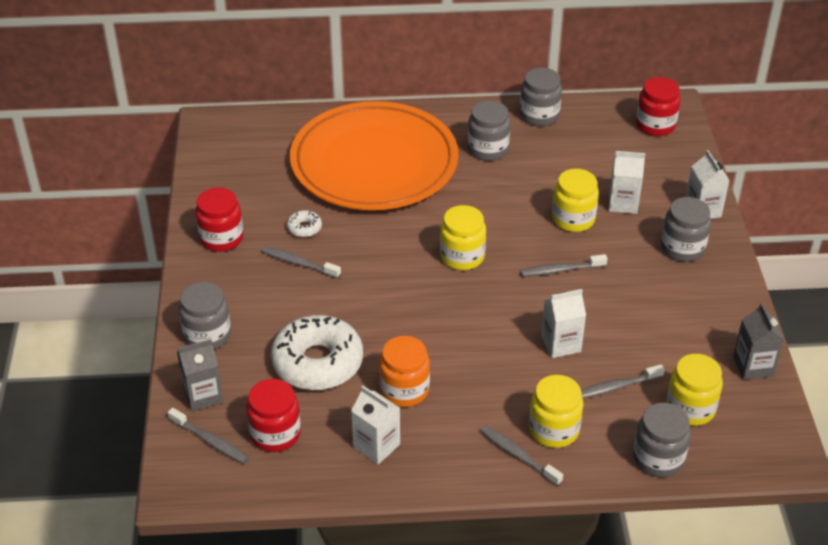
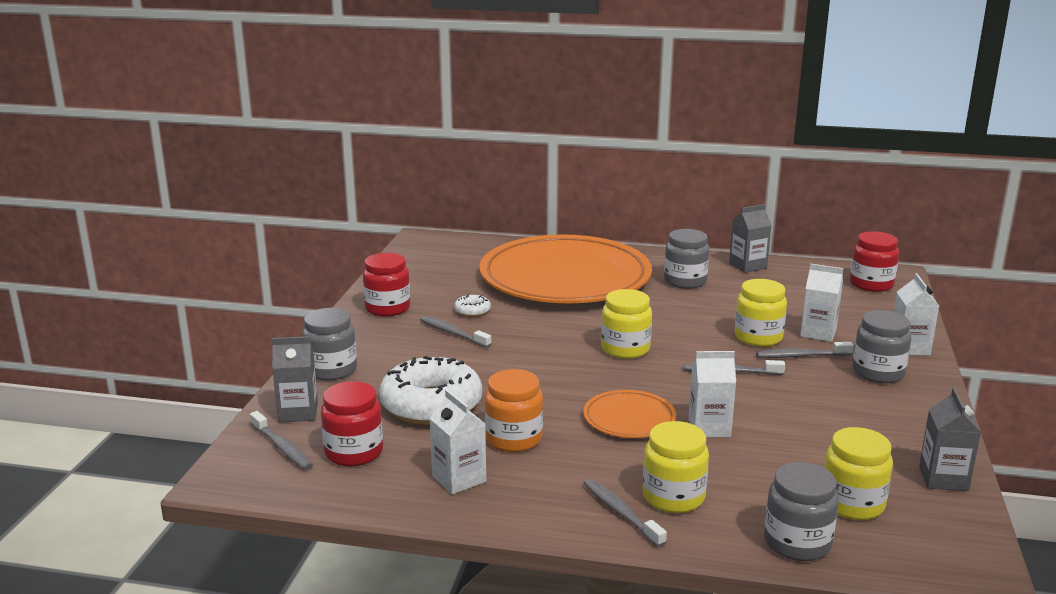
camera: 15 degrees right, 20 degrees down
(492, 346) = (629, 418): none -> orange plate
(539, 115) = (747, 266): grey jar -> grey carton
(615, 387) = (763, 472): grey toothbrush -> grey toothbrush (801, 356)

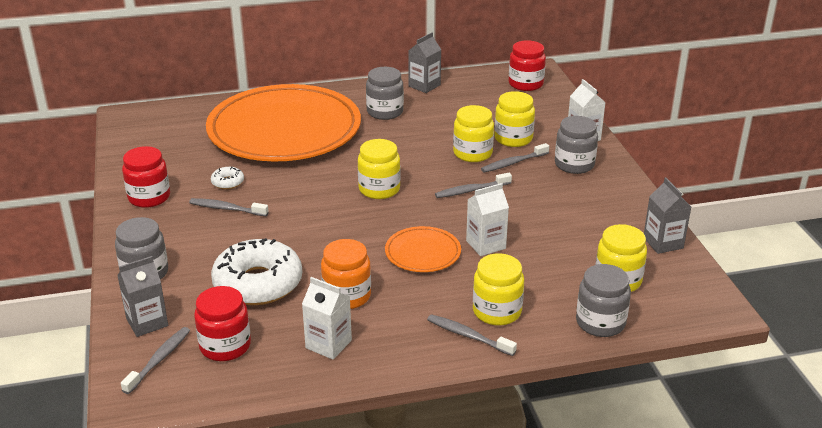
camera: 25 degrees left, 10 degrees up
(282, 447) = (159, 360): grey toothbrush -> grey toothbrush turned 90 degrees counterclockwise
(818, 333) = (513, 138): white carton -> yellow jar

